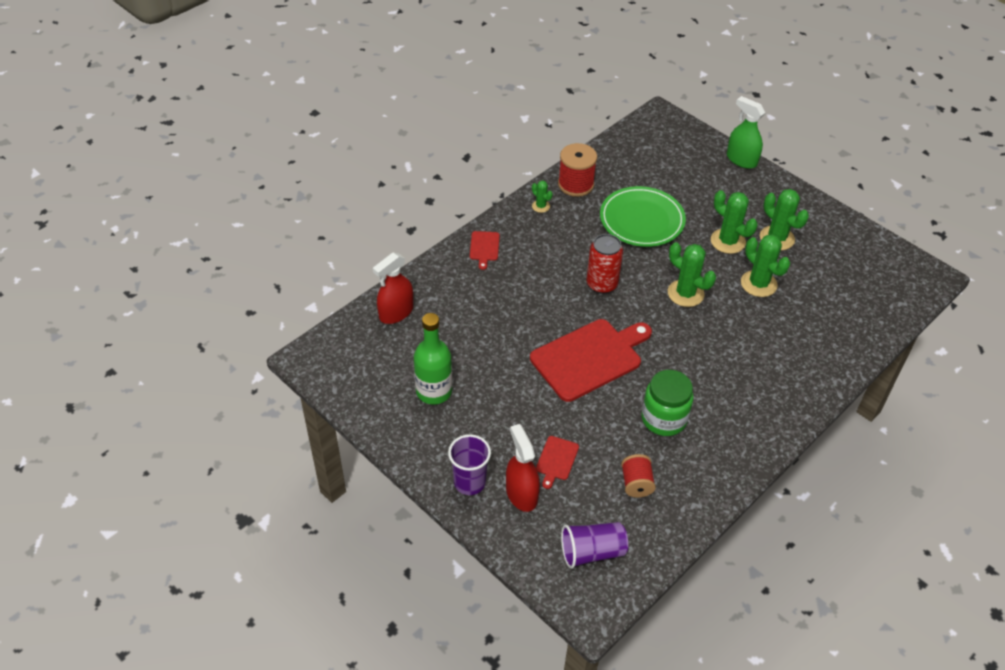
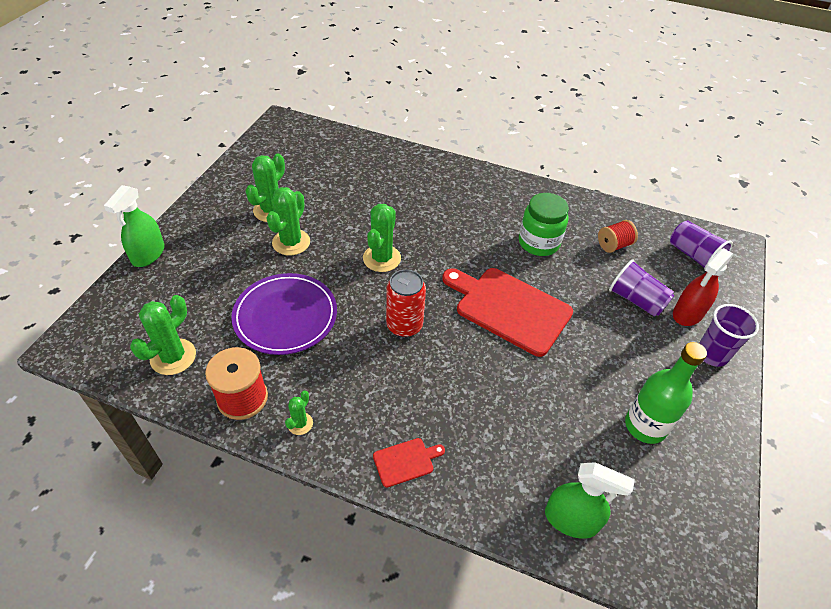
camera: 115 degrees left, 0 degrees up
(396, 313) = (571, 520): red spray bottle -> green spray bottle
(556, 460) = (636, 300): red cutting board -> purple cup
(642, 220) = (285, 316): green plate -> purple plate
(758, 284) = (341, 213): green cactus -> green cactus (173, 357)

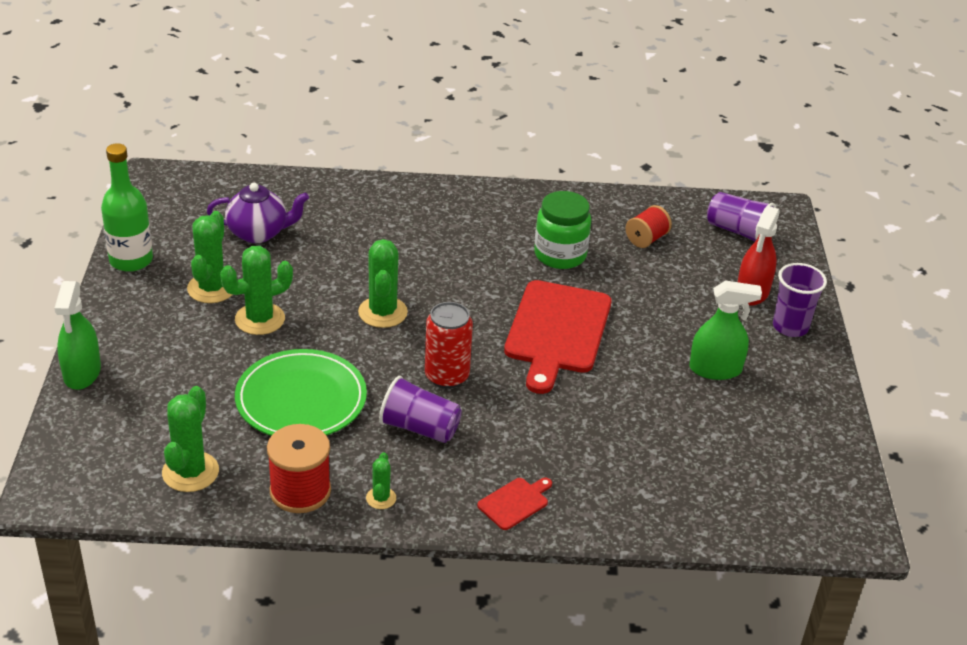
camera: 20 degrees left, 10 degrees down
(285, 316) = (301, 399): purple plate -> green plate
(291, 242) = (260, 319): green cactus -> green cactus turned 60 degrees clockwise
(326, 176) = (259, 233): none -> purple teapot
(509, 308) = (557, 331): red cutting board -> red cutting board turned 90 degrees counterclockwise
(571, 520) = (705, 508): green spray bottle -> green spray bottle (715, 369)
(636, 300) = (693, 291): purple cup -> purple cup (419, 428)
(645, 426) = (746, 409): green bottle -> green bottle (131, 260)

